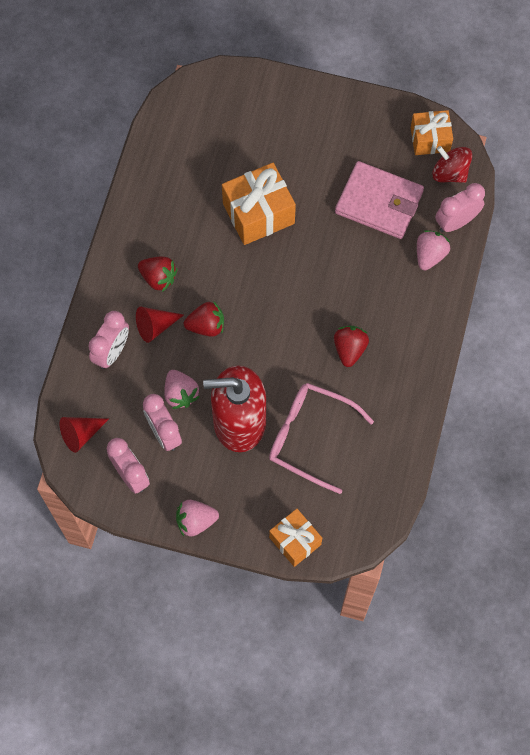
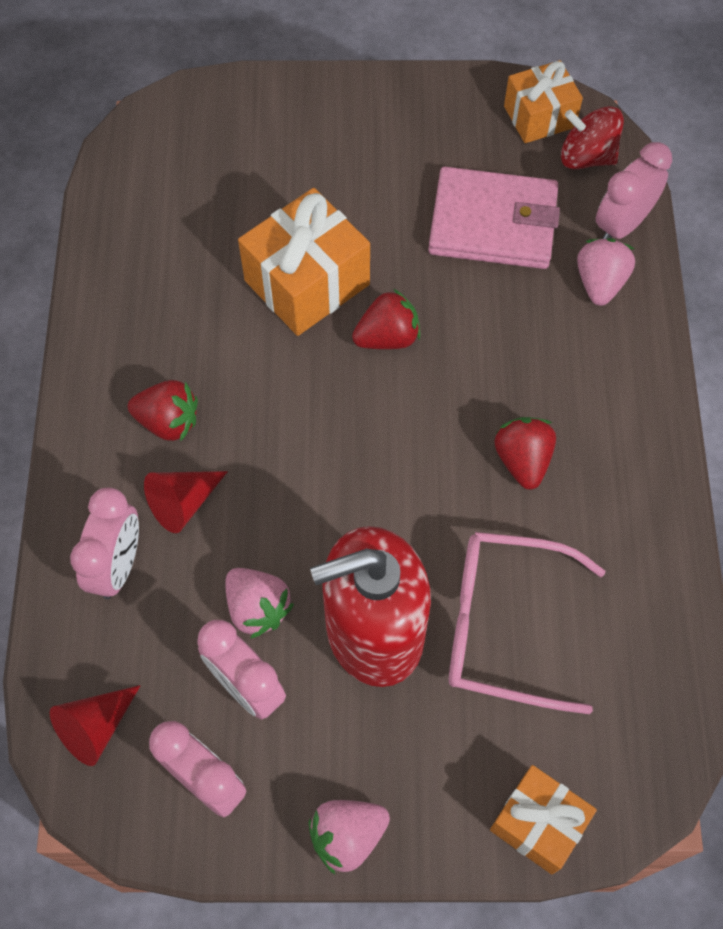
camera: 15 degrees left, 5 degrees down
(206, 326) = (271, 480): red strawberry -> red strawberry (387, 337)

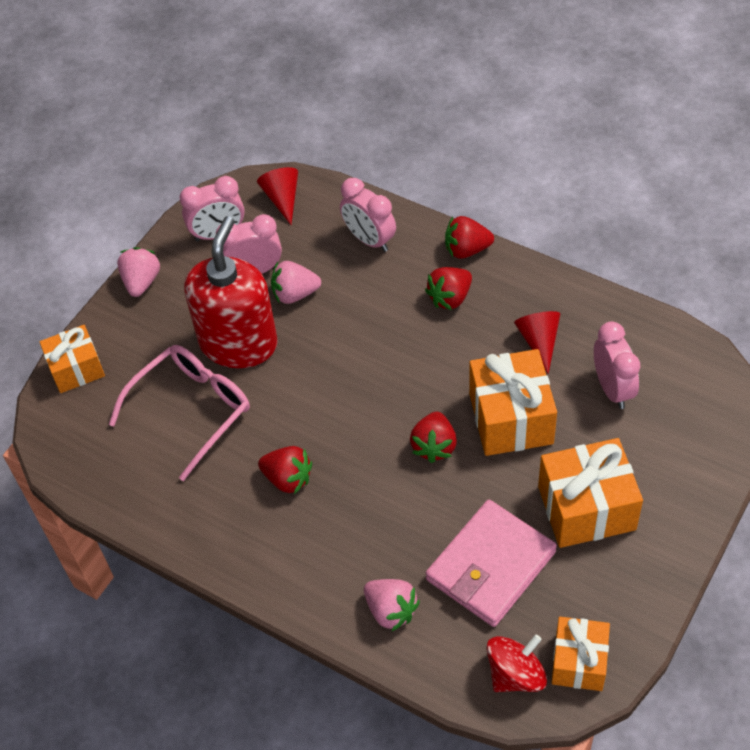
camera: 125 degrees right, 10 degrees down
(80, 440) = (466, 250): none -> red strawberry
(183, 503) = (387, 284): red cone -> red cone (539, 342)
(374, 173) = (586, 508): none -> orange gift
(622, 225) = (433, 660): pink clock -> pink clock (612, 388)

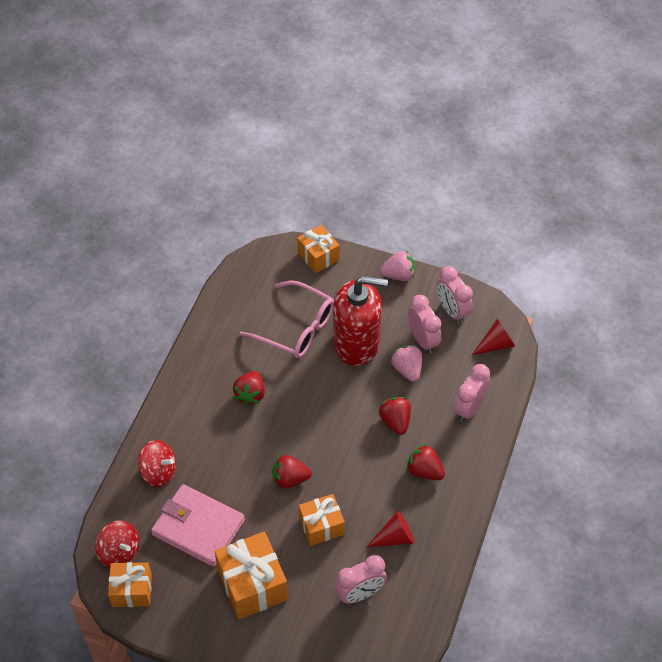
camera: 75 degrees right, 0 degrees up
(391, 610) = (159, 472): pink strawberry -> red spinning top
(466, 250) = (474, 476): red strawberry -> red strawberry (395, 421)
(511, 418) = (321, 526): orange gift -> orange gift, size x0.64

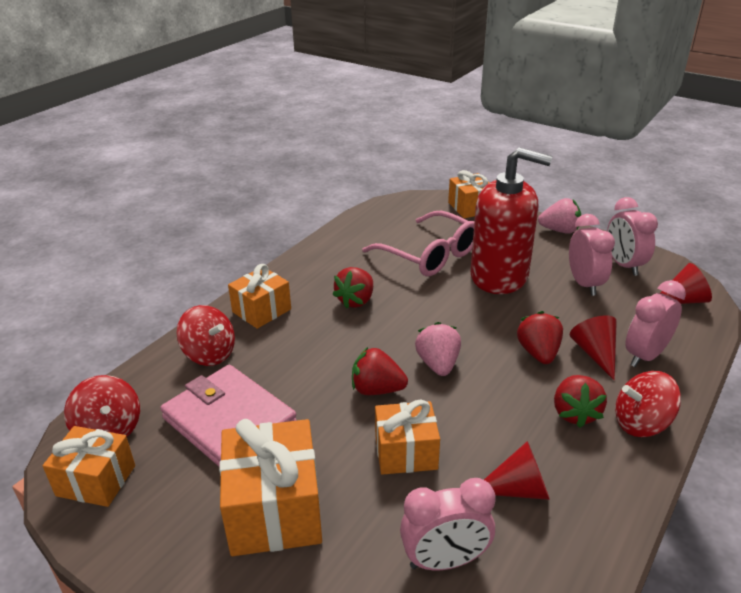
camera: 15 degrees right, 20 degrees down
(180, 420) = (261, 310): none -> orange gift
(407, 369) = (561, 306): pink strawberry -> pink strawberry (438, 364)
(424, 471) = (575, 413): red strawberry -> red strawberry turned 135 degrees counterclockwise
(435, 413) = (595, 353): none -> red cone
(467, 470) = (641, 423): none -> red spinning top

